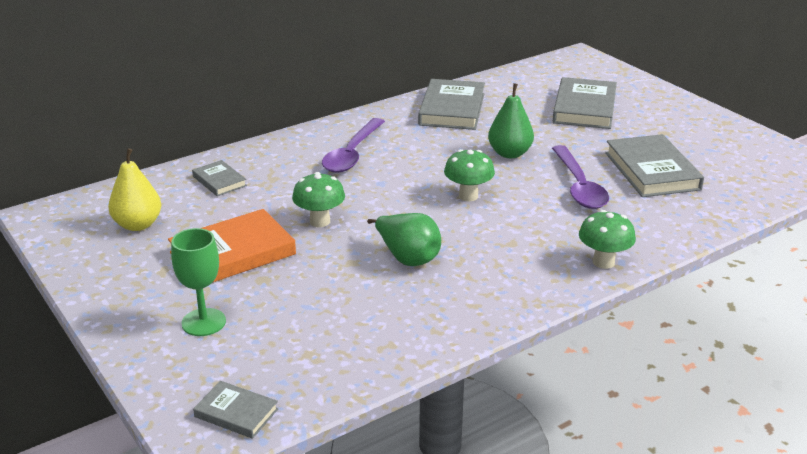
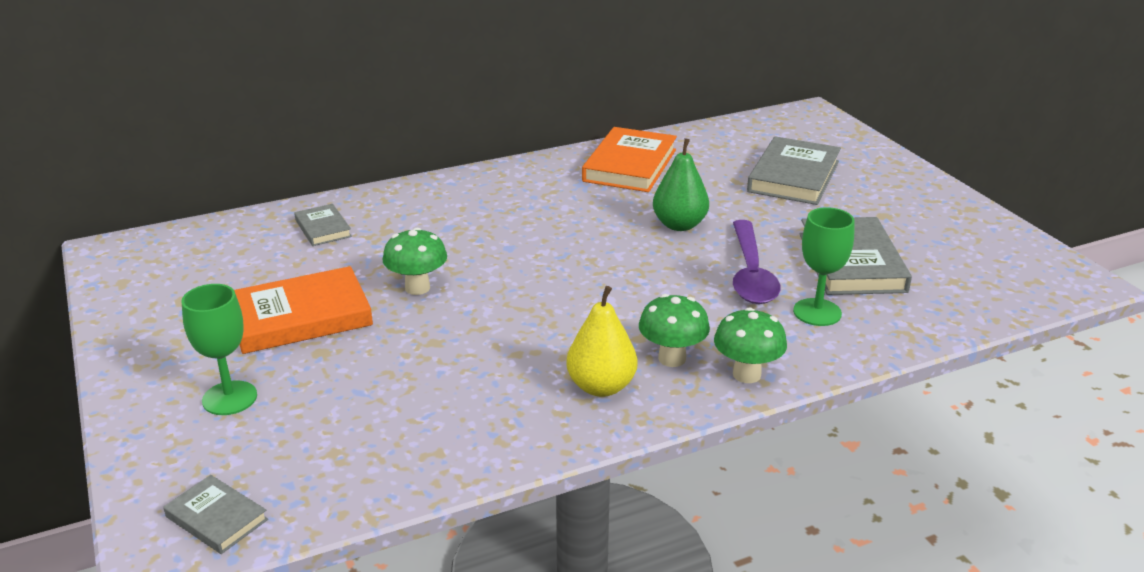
camera: 10 degrees right, 0 degrees up
(138, 225) = (209, 272): yellow pear -> yellow pear (601, 387)
(352, 154) = (490, 209): purple spoon -> none
(407, 257) = (503, 343): green pear -> none
(452, 109) = (630, 165): grey book -> orange book
(468, 196) = (608, 273): green mushroom -> green mushroom (672, 358)
(639, 211) = (817, 312): none -> green goblet

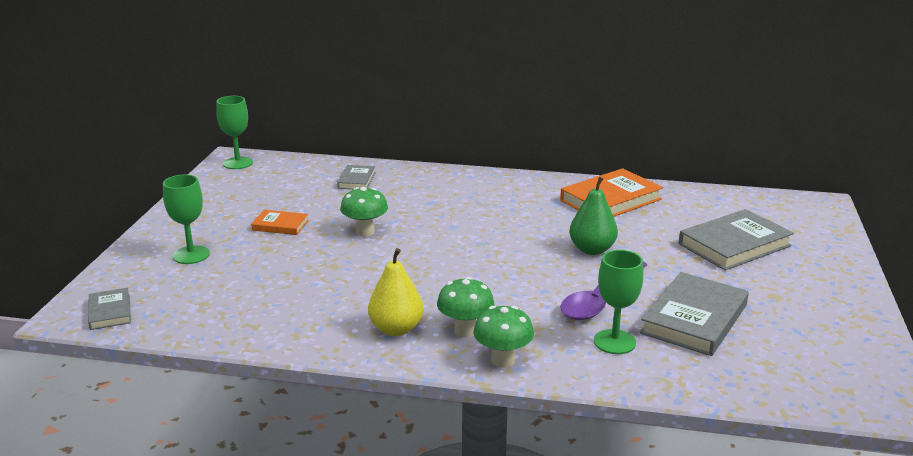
camera: 35 degrees right, 5 degrees down
(128, 255) = (238, 163): none -> green goblet
(300, 317) = (280, 225): orange book -> orange book, size x0.53

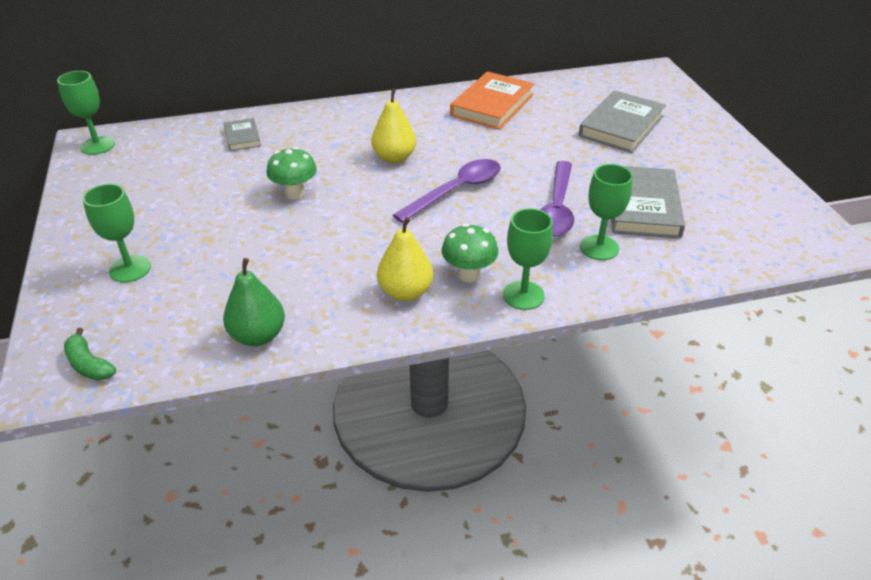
camera: 25 degrees left, 15 degrees up
(110, 312) = (89, 364): grey book -> green banana
(280, 225) = (202, 208): orange book -> none
(477, 223) = (394, 158): none -> yellow pear
(502, 360) = (523, 295): green mushroom -> green goblet
(512, 262) = (456, 191): none -> purple spoon
(592, 250) = (514, 160): green pear -> green pear (258, 336)

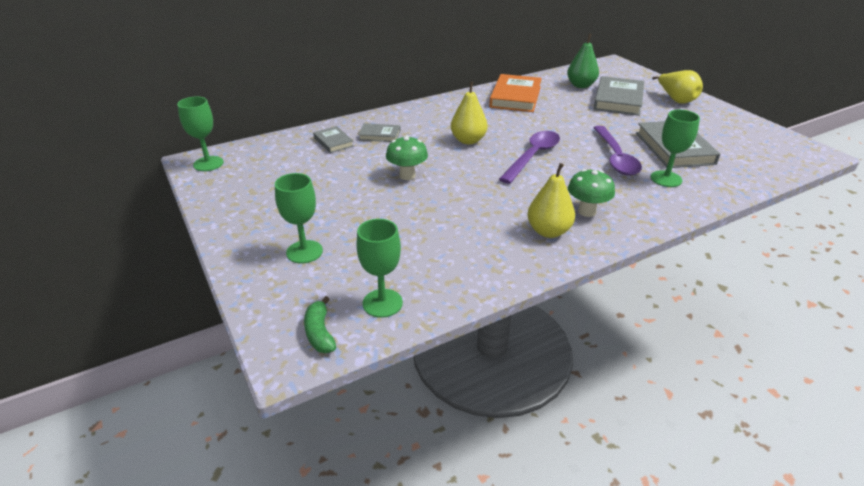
camera: 15 degrees left, 5 degrees down
(89, 364) = (320, 333): green banana -> green banana turned 45 degrees clockwise
(258, 336) = (453, 283): green pear -> green pear (581, 85)
(298, 136) = (379, 135): none -> grey book
(523, 295) = (638, 219): green goblet -> green goblet (382, 303)
(699, 136) = (676, 100): none -> yellow pear

